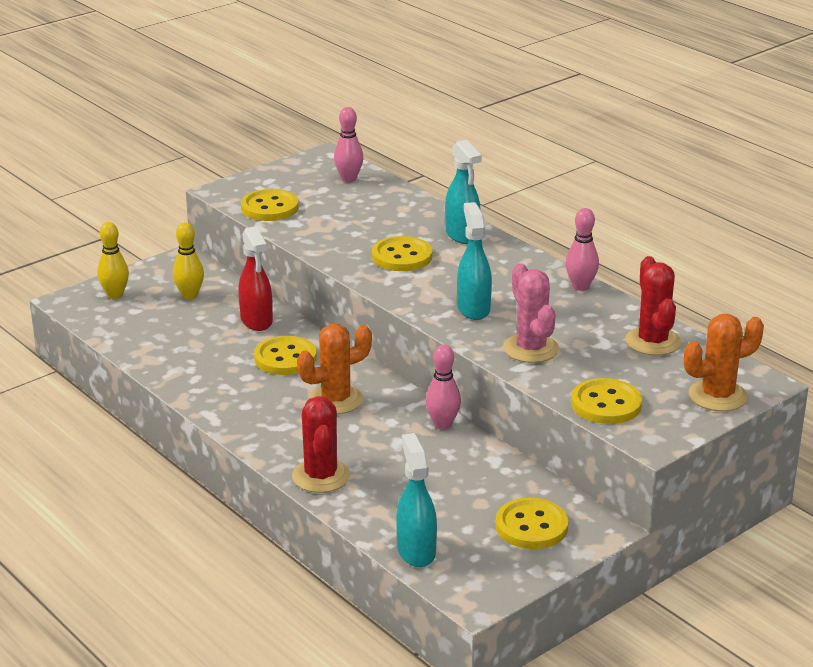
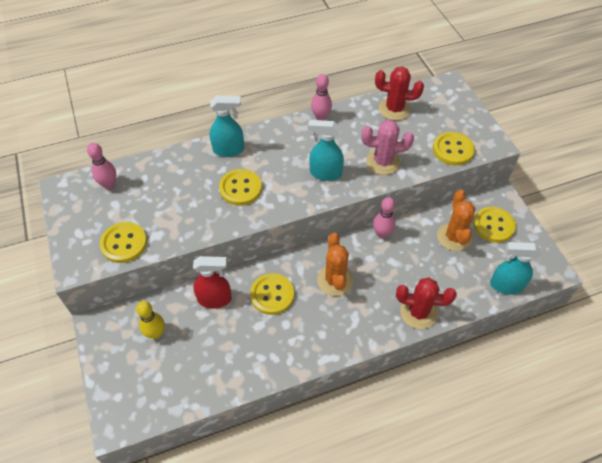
camera: 70 degrees left, 25 degrees up
(115, 295) = (126, 386): yellow bowling pin -> none
(717, 396) = (457, 104): orange cactus -> orange cactus (454, 237)

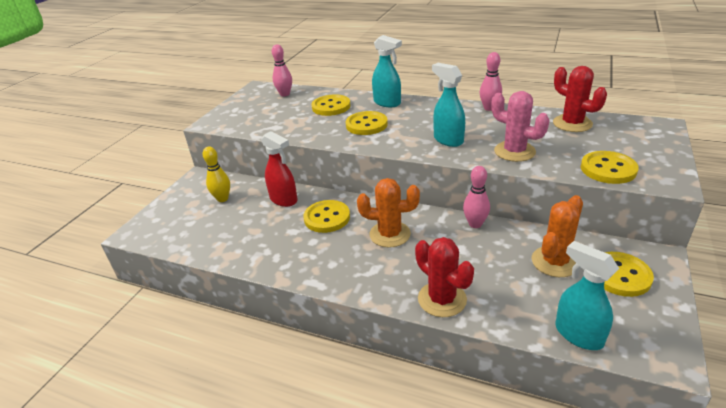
camera: 45 degrees right, 20 degrees down
(124, 243) = (251, 123): yellow button -> yellow button (331, 107)
(335, 280) = (390, 234): orange cactus -> orange cactus turned 60 degrees clockwise

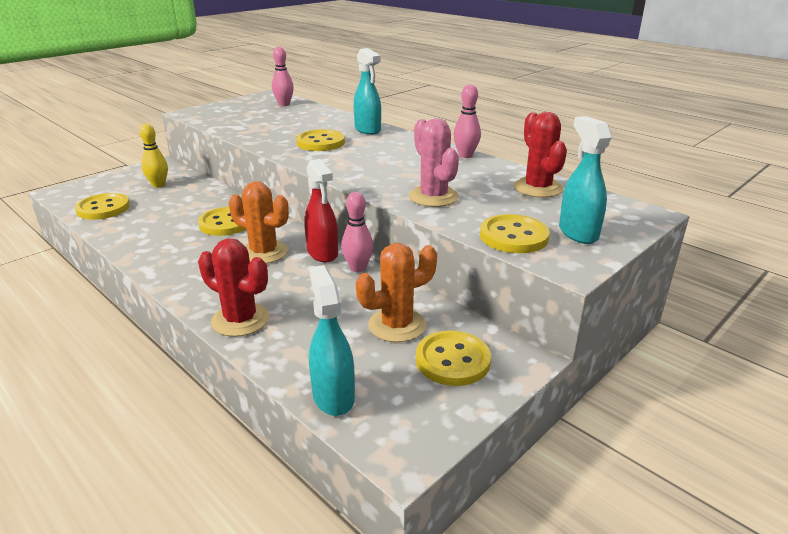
camera: 20 degrees right, 5 degrees down
(284, 200) = (207, 199): red spray bottle -> red spray bottle (322, 253)
(331, 107) = (310, 122): yellow button -> yellow button (103, 208)
(442, 299) = (240, 320): red cactus -> red cactus turned 45 degrees counterclockwise
(448, 140) = (380, 172): turquoise spray bottle -> turquoise spray bottle (577, 233)

